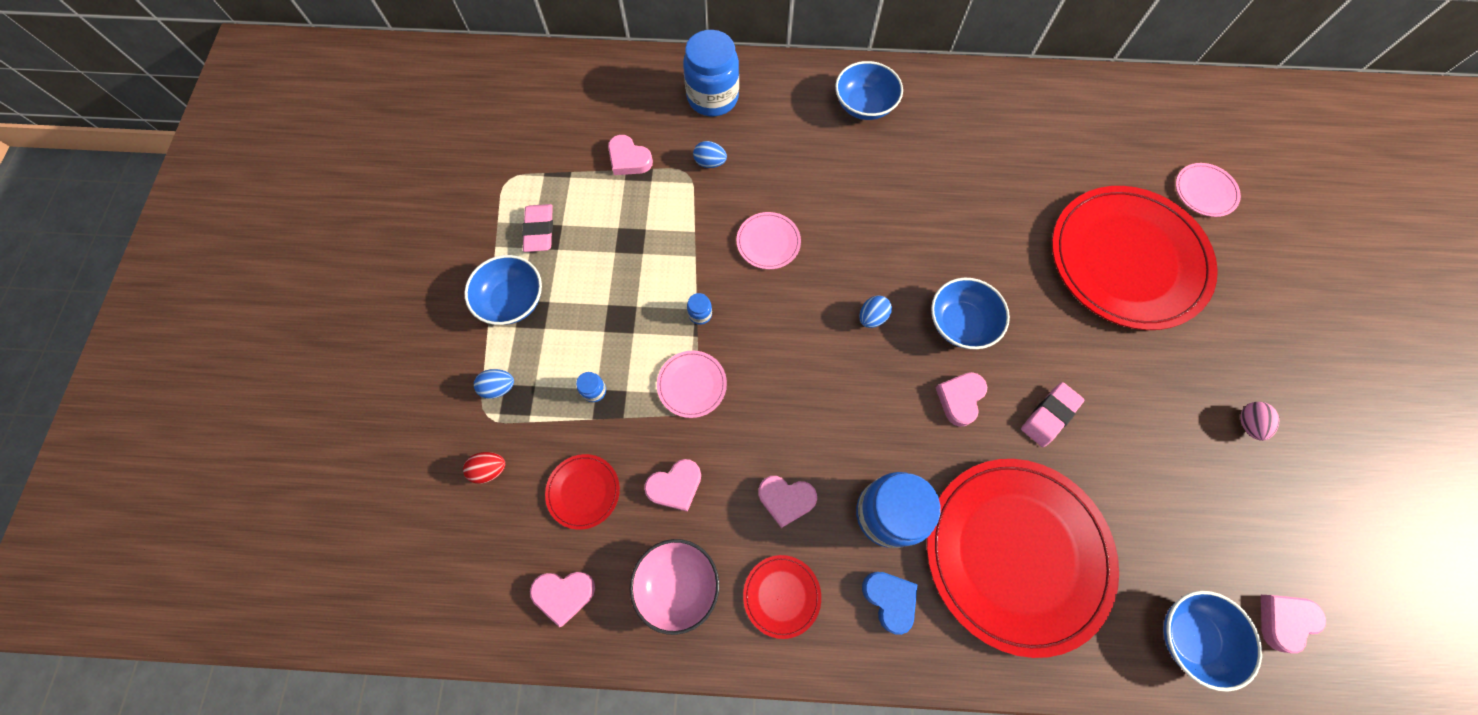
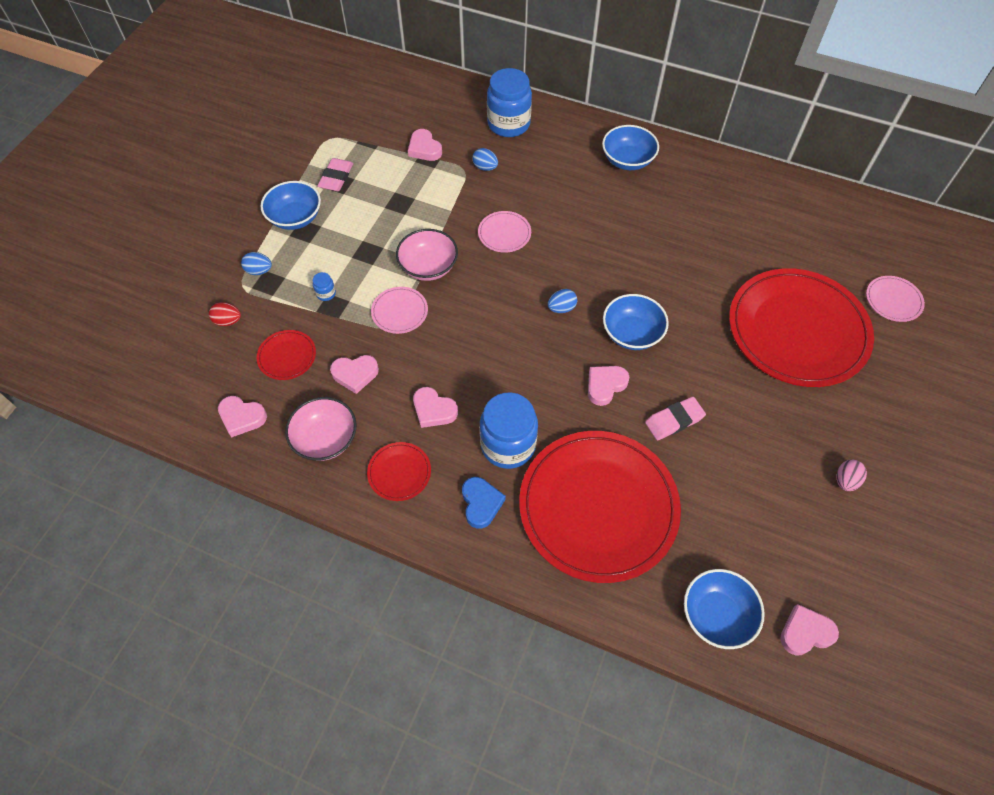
camera: 20 degrees right, 10 degrees down
(700, 314) = (428, 267): blue jar -> pink bowl

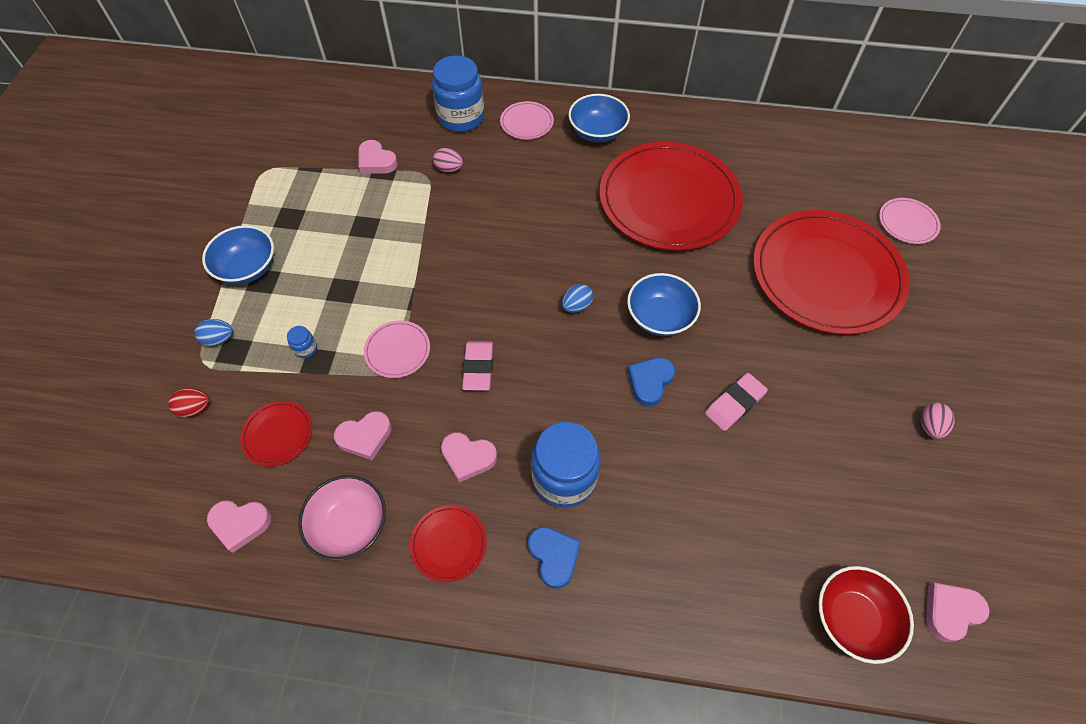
camera: 15 degrees left, 0 degrees up
(336, 177) = (284, 212): pink eraser -> pink eraser (478, 368)
(428, 267) = (416, 292): pink bowl -> none
(485, 167) = (449, 169): blue egg -> pink egg
(504, 233) = (490, 236): pink plate -> pink plate (527, 122)
(598, 507) = (685, 525): red plate -> red plate (669, 200)
(605, 385) = (649, 382): pink heart -> blue heart
(716, 615) = (852, 618): blue bowl -> red bowl

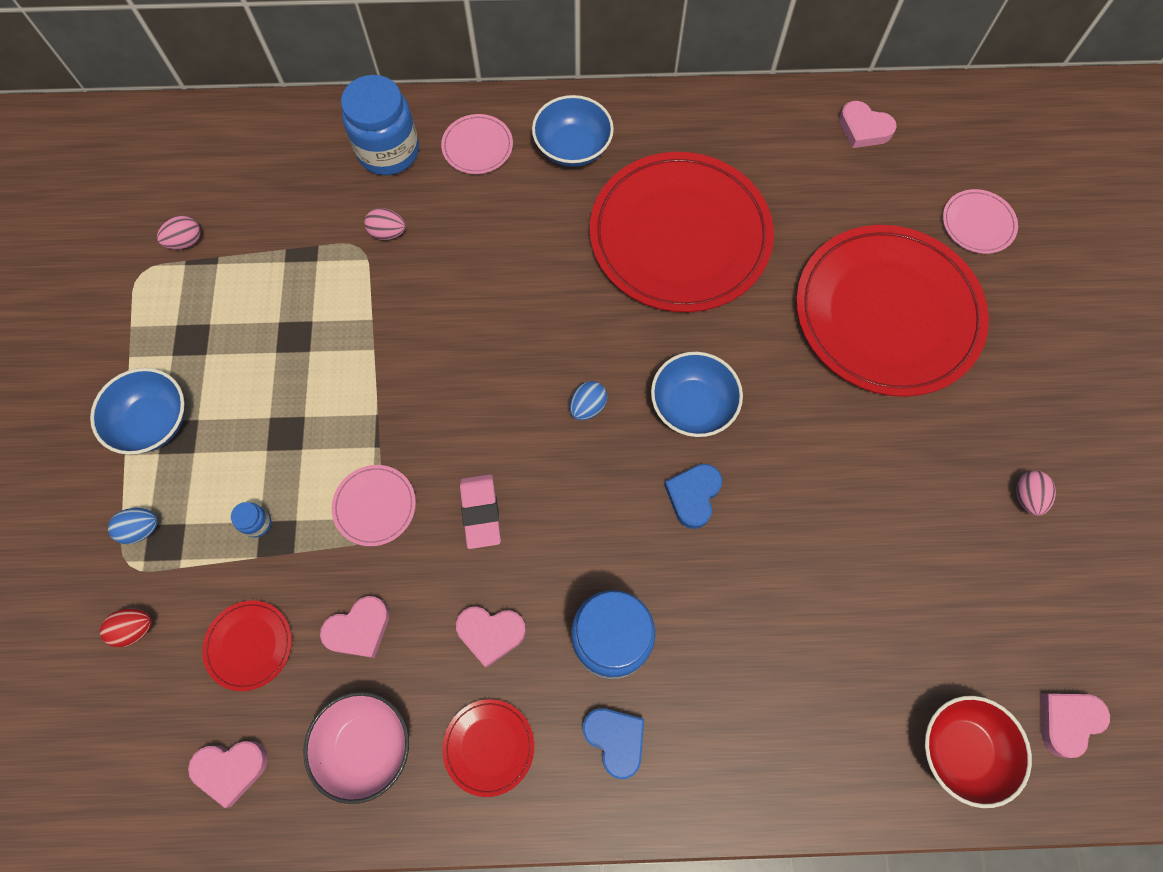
camera: 10 degrees left, 10 degrees up
(302, 155) = (186, 241): none -> pink egg
(376, 161) = (288, 236): pink heart -> pink heart (863, 129)
(734, 404) = (798, 507): pink eraser -> none

